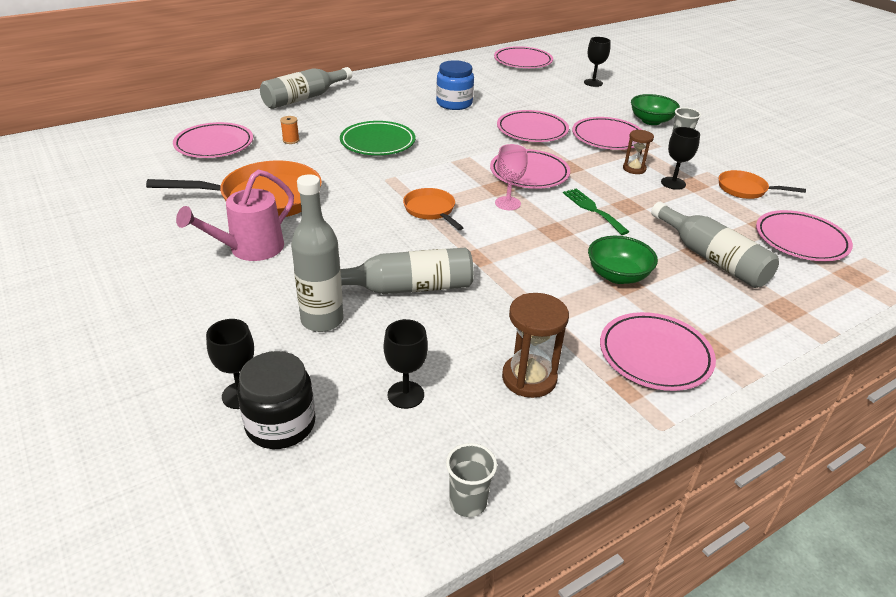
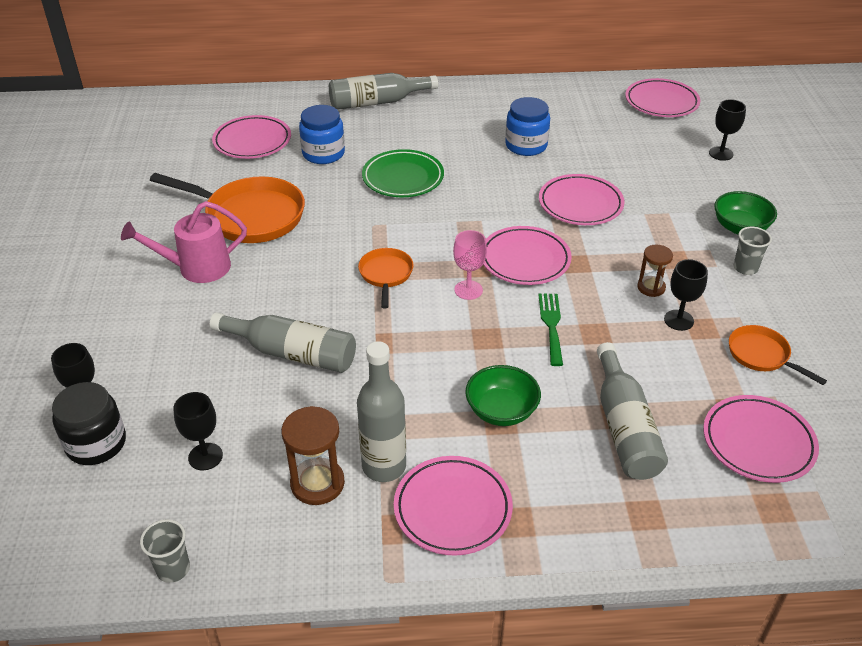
camera: 30 degrees right, 5 degrees up
(291, 140) = (323, 153): orange spool -> blue jar
(322, 320) = (198, 360): grey bottle -> grey bottle (384, 466)
(607, 138) = (660, 237): pink plate -> none

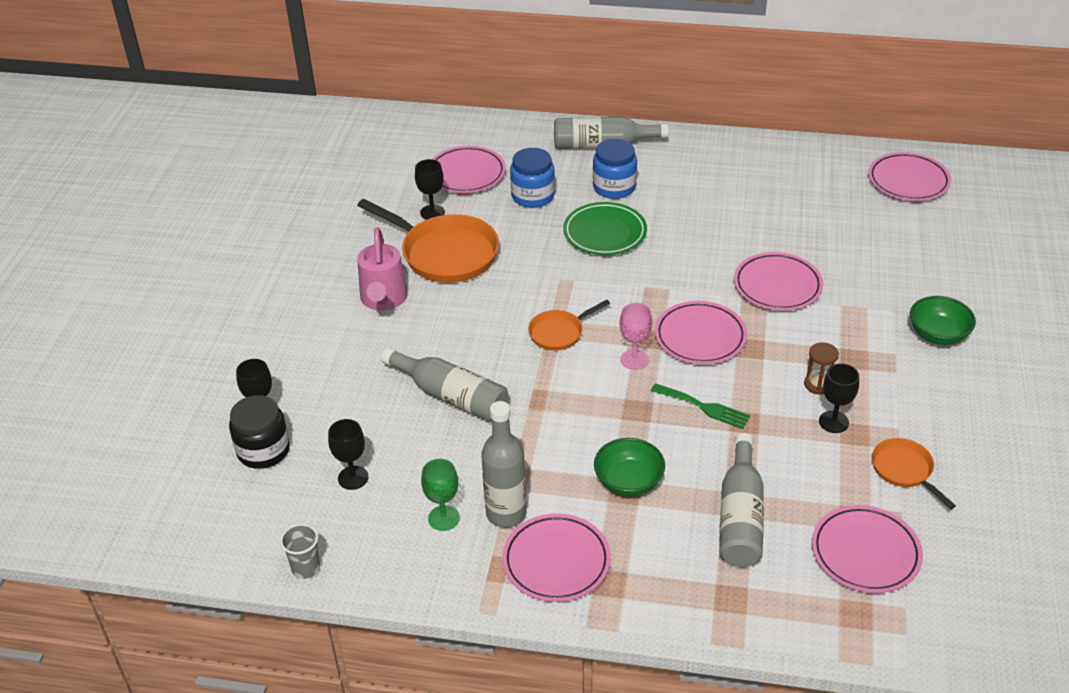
camera: 15 degrees right, 0 degrees up
(196, 268) = (383, 300): pink watering can -> pink watering can turned 90 degrees counterclockwise
(317, 483) = (443, 518): brown hourglass -> green goblet
(386, 275) = (559, 332): orange pan -> orange pan turned 135 degrees counterclockwise
(526, 145) = (742, 213): blue jar -> blue jar (614, 187)
(551, 325) = (704, 407): green fork -> green fork turned 105 degrees clockwise
(721, 153) = (951, 249): black goblet -> black goblet (432, 212)
(745, 268) = (925, 379): grey cup -> none

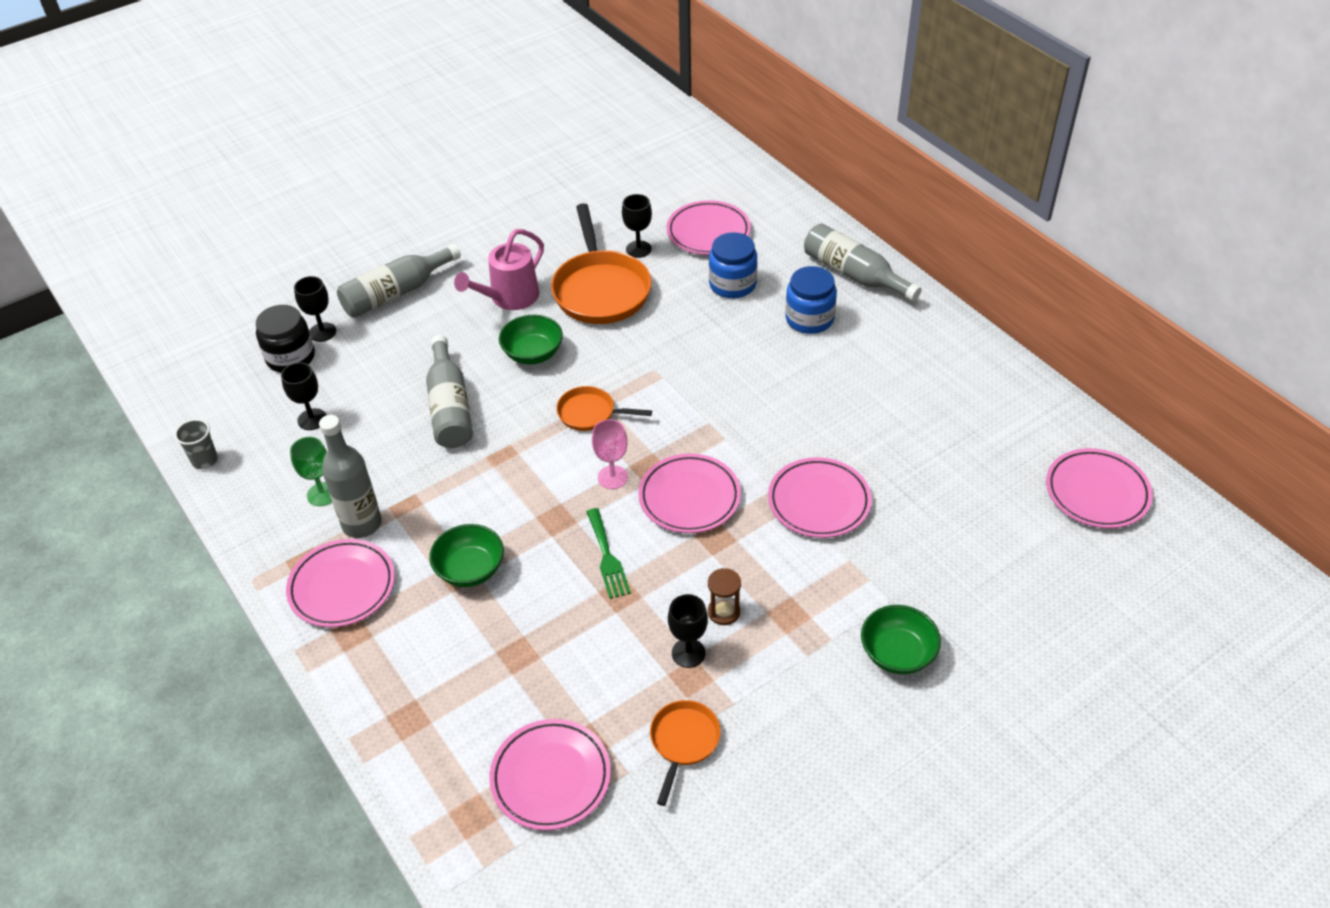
camera: 45 degrees right, 5 degrees up
(459, 323) = (533, 354): none -> green bowl
(604, 233) = (743, 354): green plate -> none
(740, 516) = (505, 665): grey bottle -> grey bottle (396, 293)

